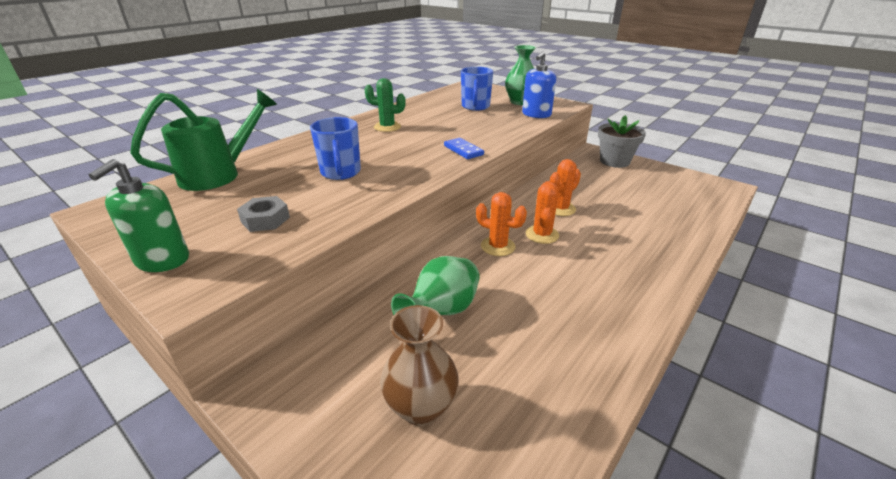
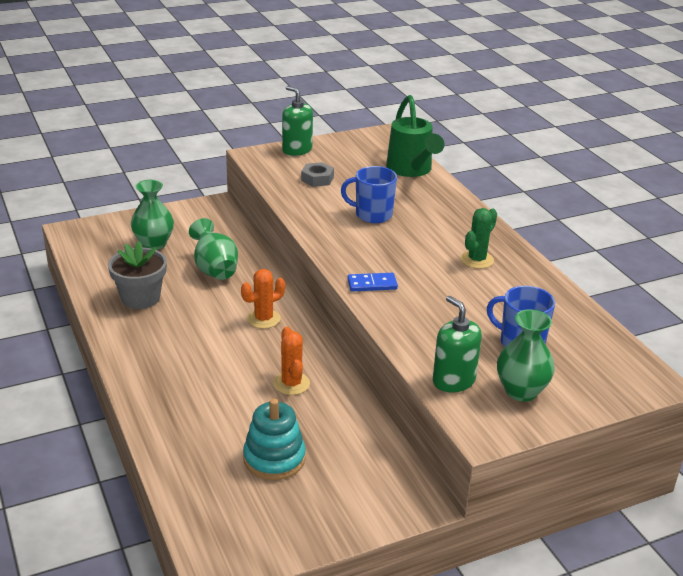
camera: 115 degrees right, 0 degrees up
(421, 407) = (154, 244): brown vase -> green vase
(536, 114) = (453, 381): blue soap dispenser -> green soap dispenser
(542, 235) = (258, 350): orange cactus -> none
(614, 161) = (372, 502): grey flower pot -> grey flower pot (140, 298)
(633, 194) = (274, 458): none -> turquoise stacking toy

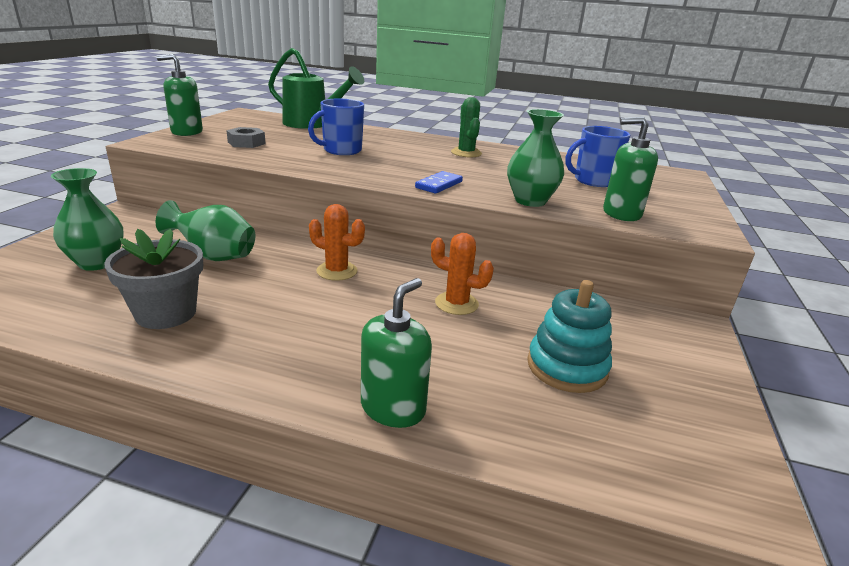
camera: 50 degrees left, 5 degrees down
(155, 413) = (393, 408): none -> green soap dispenser
(263, 319) = (337, 271): orange cactus -> orange cactus turned 75 degrees counterclockwise
(521, 391) = (658, 202): green vase -> green vase (530, 201)

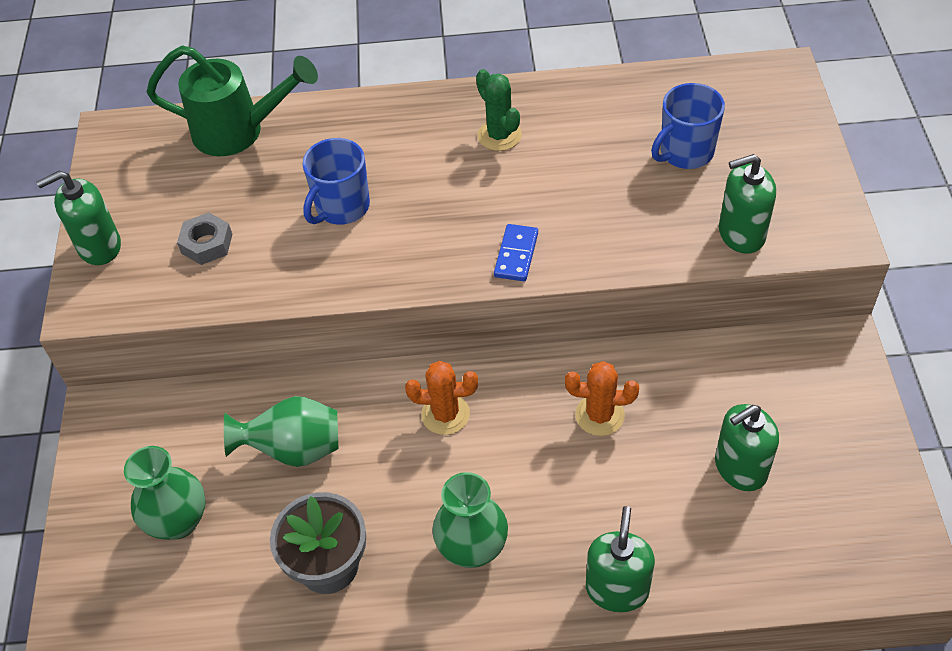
camera: 15 degrees left, 25 degrees up
(530, 201) = (634, 249): green vase -> green vase (472, 548)
(567, 367) = (740, 468): turquoise stacking toy -> green soap dispenser

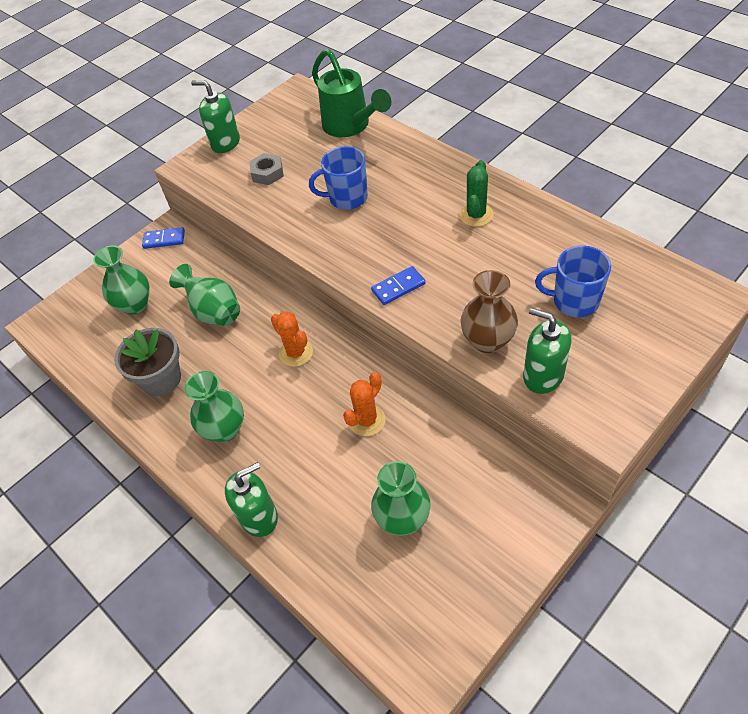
camera: 50 degrees right, 0 degrees up
(112, 424) = (164, 239): none -> blue domino
(599, 415) = (367, 420): orange cactus -> orange cactus turned 75 degrees clockwise
(659, 240) = (487, 341): none -> brown vase
(740, 468) = (402, 518): green soap dispenser -> green vase

